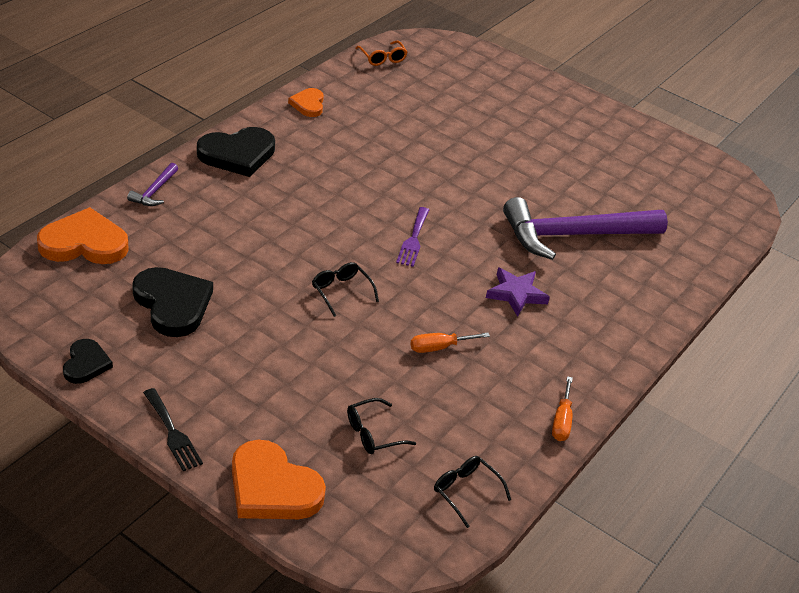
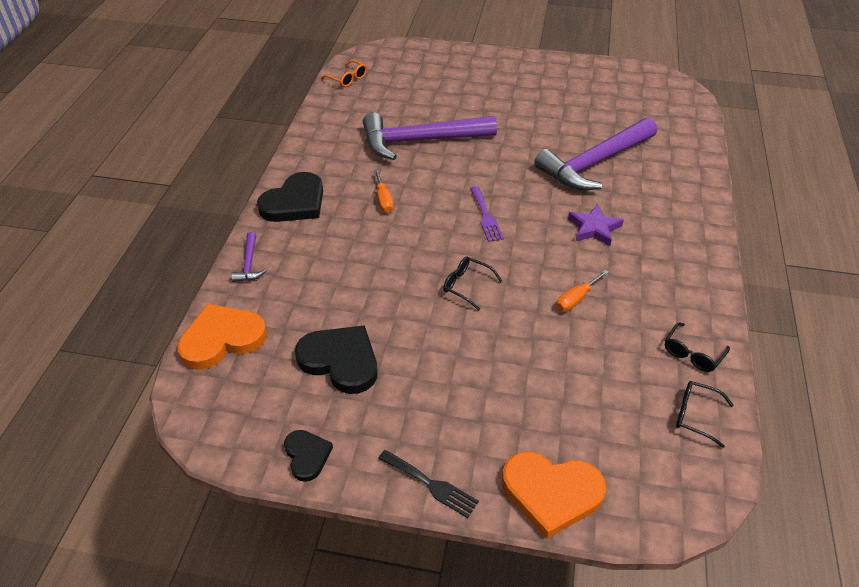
camera: 20 degrees left, 5 degrees up
(308, 104) = (319, 138): orange heart -> none
(373, 433) = (588, 400): black glasses -> black glasses (692, 354)
(407, 145) = (420, 141): none -> purple hammer
(561, 421) = (710, 318): orange screwdriver -> orange screwdriver (383, 200)

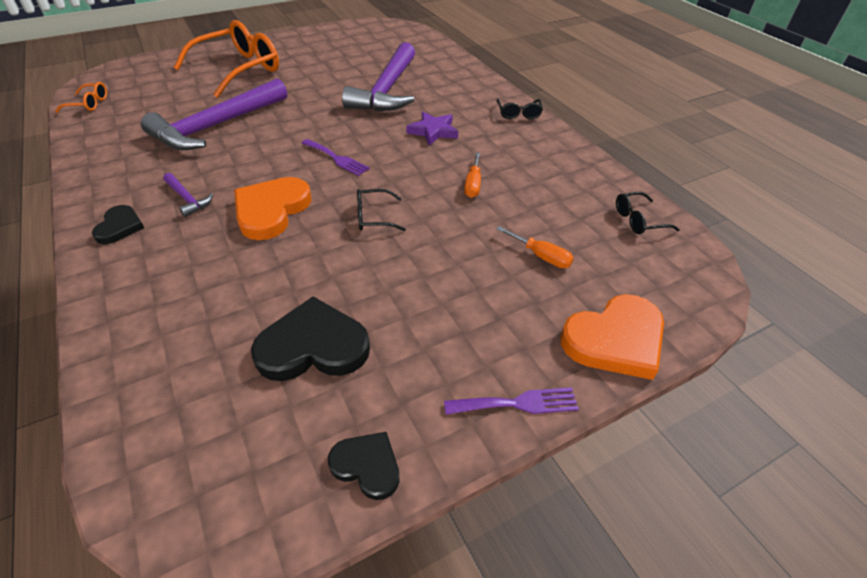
camera: 40 degrees left, 0 degrees up
(222, 339) = (141, 407): orange heart -> orange heart (271, 210)
(249, 264) = (111, 310): purple hammer -> purple hammer (187, 199)
(295, 202) = (119, 227): black heart -> black heart, size x0.57
(383, 200) = (223, 185): orange screwdriver -> orange screwdriver (541, 256)
(431, 485) = (517, 403): black fork -> purple fork
(483, 86) = (239, 69): none -> orange glasses
(692, 354) = (590, 181): black glasses -> black glasses (518, 114)

